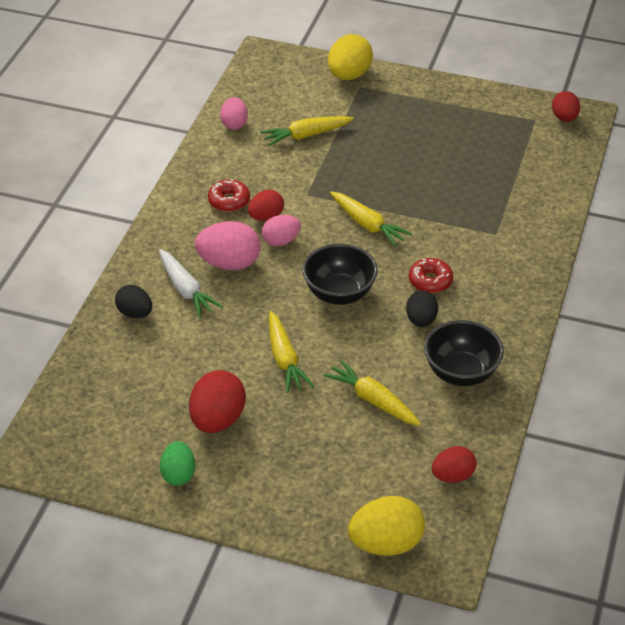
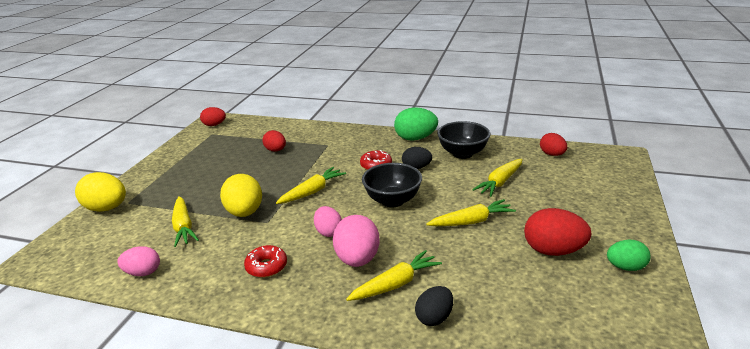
camera: 90 degrees left, 15 degrees down
(186, 290) = (395, 284): white carrot -> yellow carrot
(266, 217) = (294, 242): red egg -> red egg (275, 150)
(386, 544) = (622, 174): yellow egg -> yellow egg (245, 212)
(513, 325) = (415, 138): none -> green egg

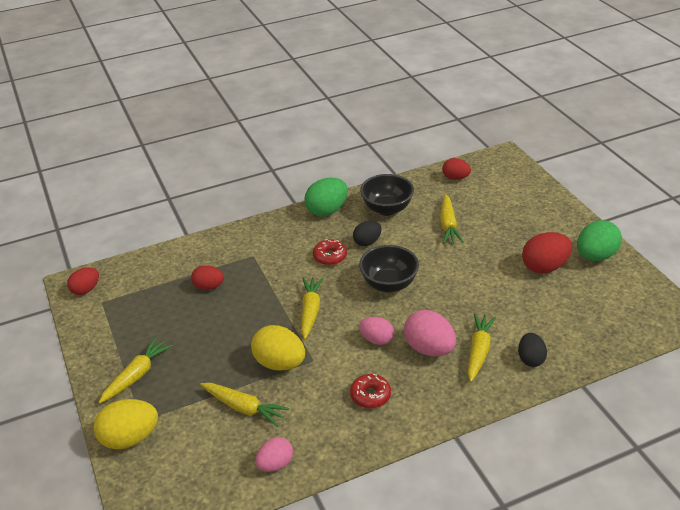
camera: 40 degrees left, 10 degrees up
(471, 221) = (468, 272): yellow carrot -> yellow carrot (137, 375)
(625, 267) = (595, 256): green egg -> green egg, size x1.59

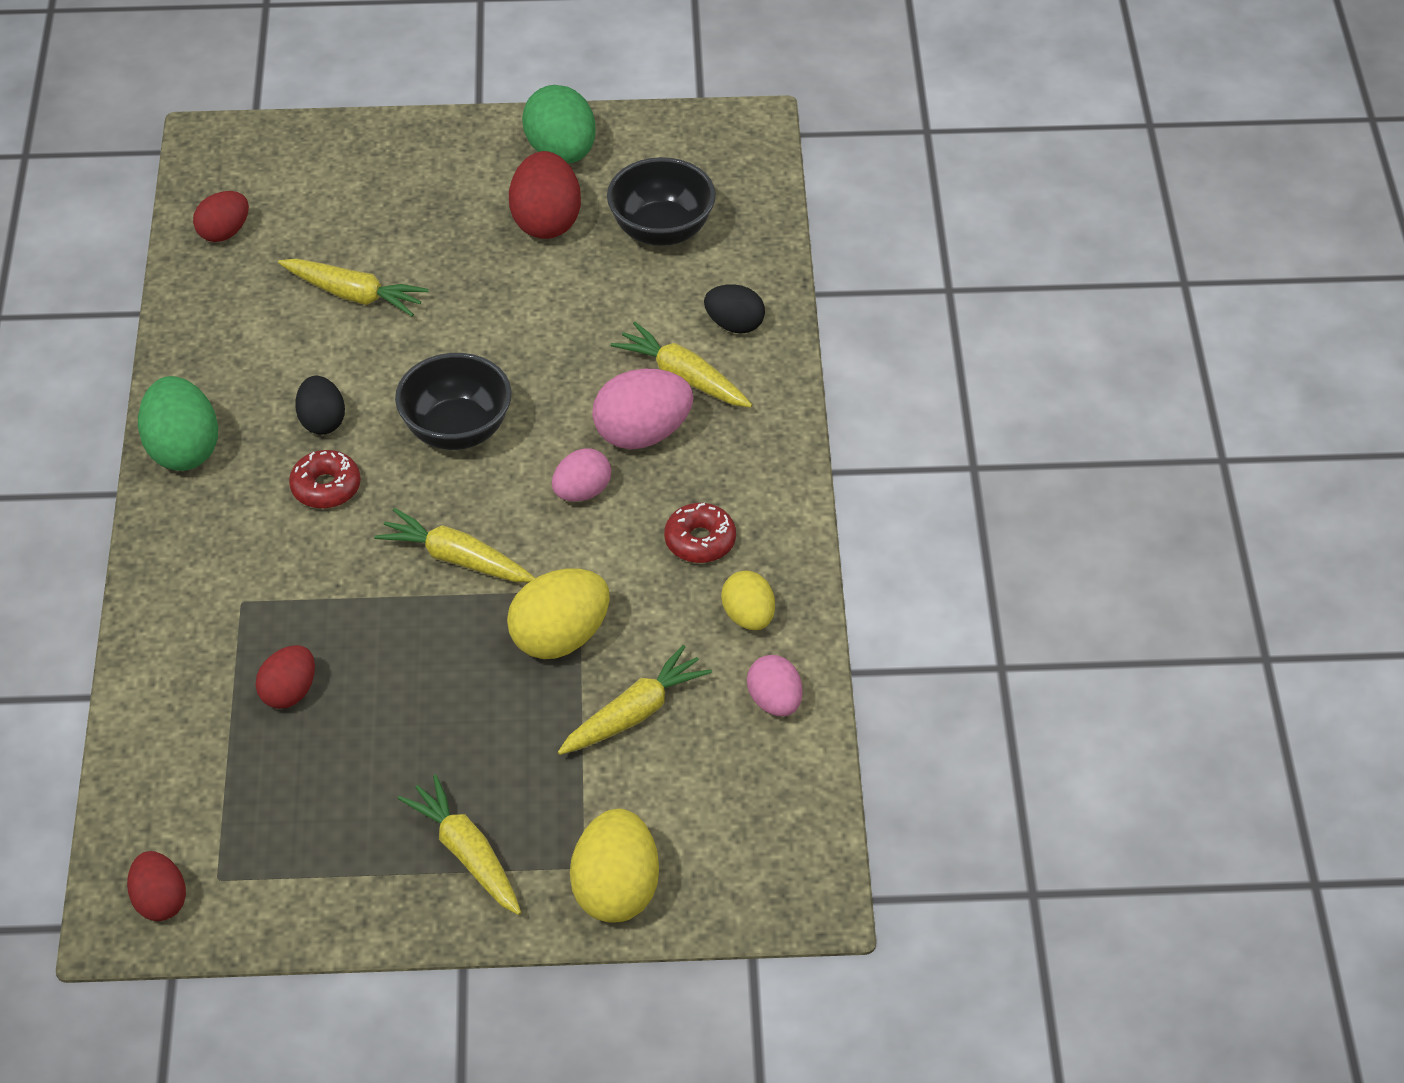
camera: 70 degrees left, 10 degrees up
(329, 433) = (748, 617): none -> yellow egg
(387, 209) = (244, 361): black bowl -> black bowl (661, 230)

